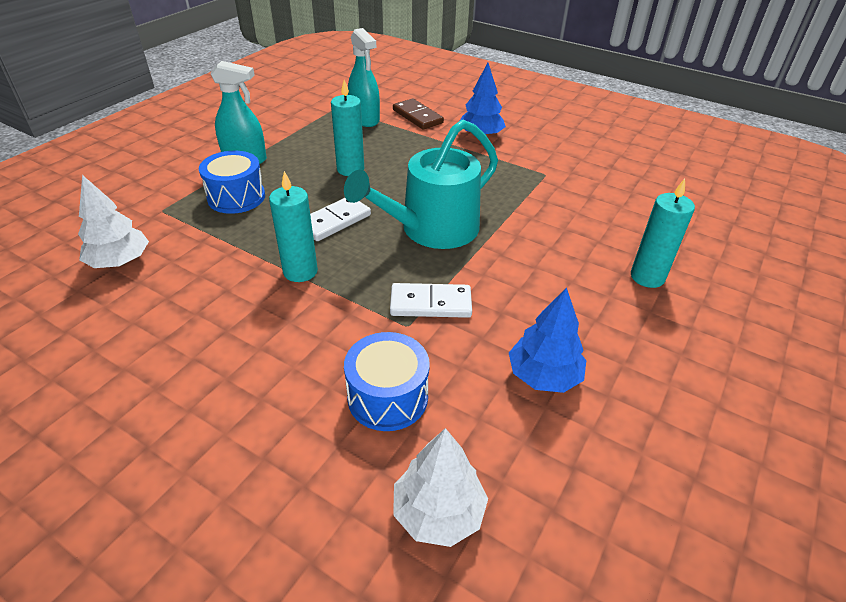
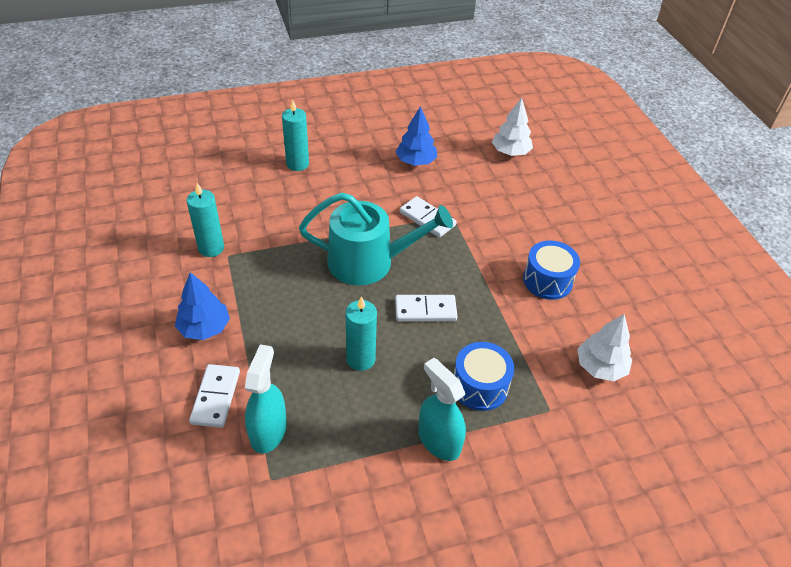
camera: 140 degrees left, 5 degrees up
(300, 271) = (482, 283): turquoise candle -> turquoise candle (211, 248)
(387, 397) = (494, 193): blue drum -> blue drum (547, 280)
(417, 116) = (216, 397): brown domino -> white domino

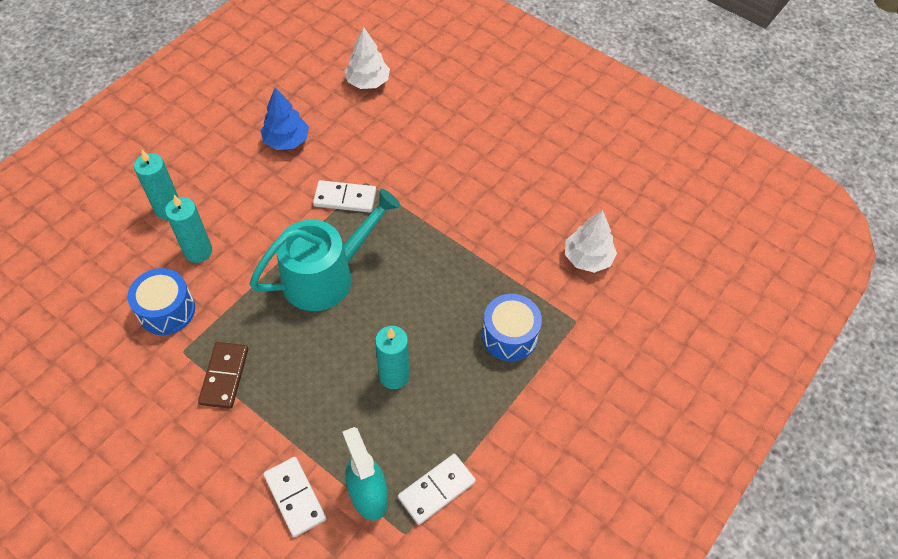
camera: 35 degrees left, 10 degrees up
(204, 328) = (225, 439): blue tree -> none
(211, 248) = (158, 354): turquoise candle -> turquoise candle (198, 251)
(241, 287) = (224, 376): none -> brown domino
(425, 310) = (413, 293): white domino -> white domino (437, 490)
(439, 440) = (512, 405): turquoise spray bottle -> none
(547, 280) = (493, 201): blue drum -> blue drum (167, 310)

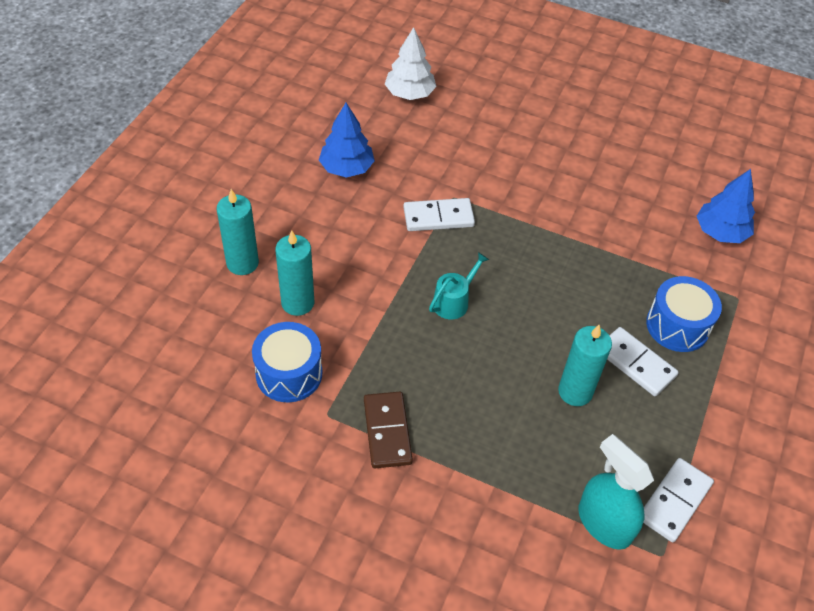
camera: 15 degrees left, 5 degrees down
(295, 497) = (525, 545): white domino -> white domino (636, 363)
(326, 275) = (453, 301): turquoise watering can -> turquoise watering can, size x0.44
(587, 258) = (720, 232): white tree -> blue tree

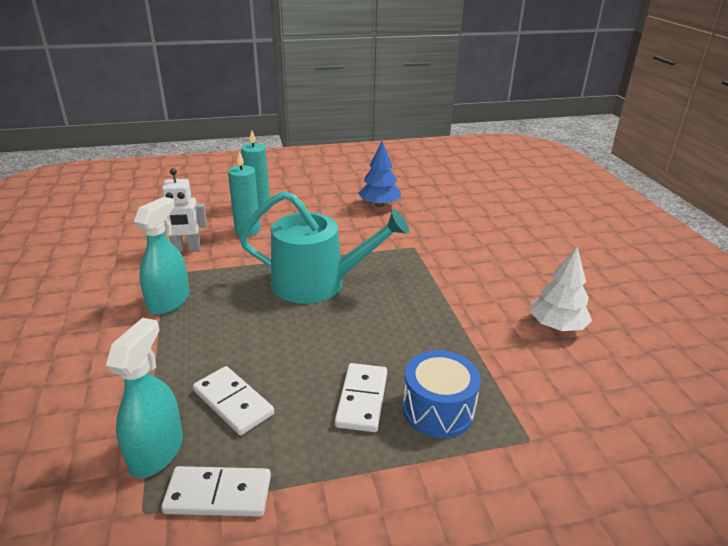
camera: 55 degrees right, 20 degrees down
(289, 373) = (186, 249): blue drum -> white robot
(387, 431) = (169, 301): brown domino -> turquoise spray bottle
(410, 94) = (477, 199): white tree -> white tree (557, 326)
(438, 217) = (386, 249): white domino -> white domino (233, 402)
(453, 301) = (317, 283): turquoise watering can -> turquoise watering can, size x2.26
(575, 392) = (292, 375): turquoise candle -> none
(720, 232) = (592, 393): blue tree -> none

